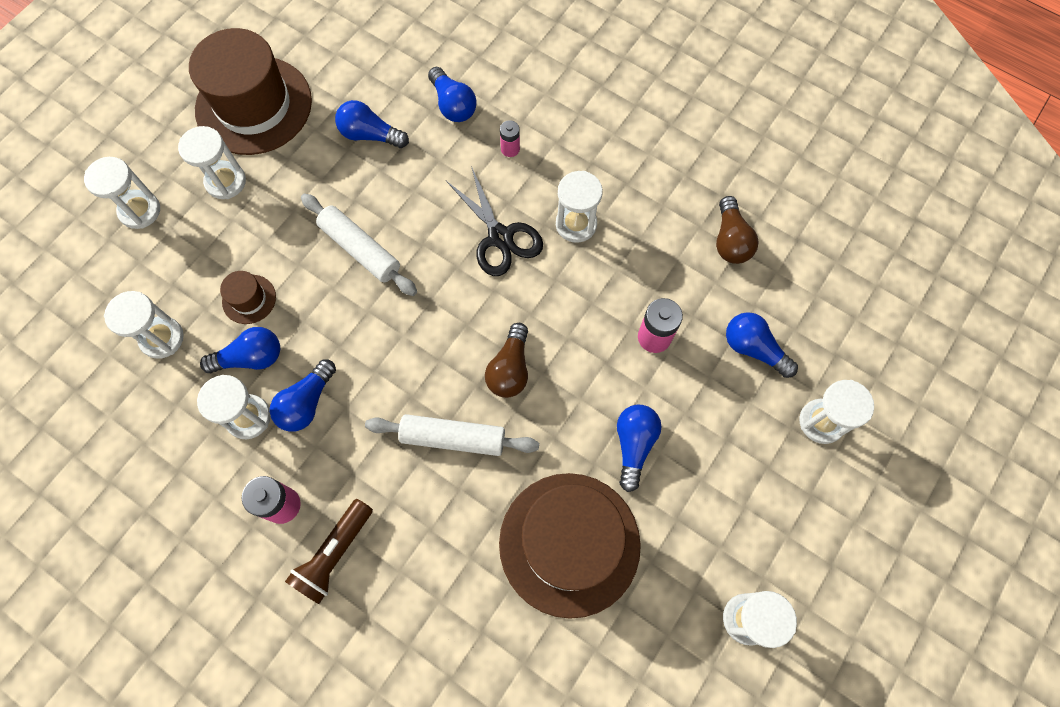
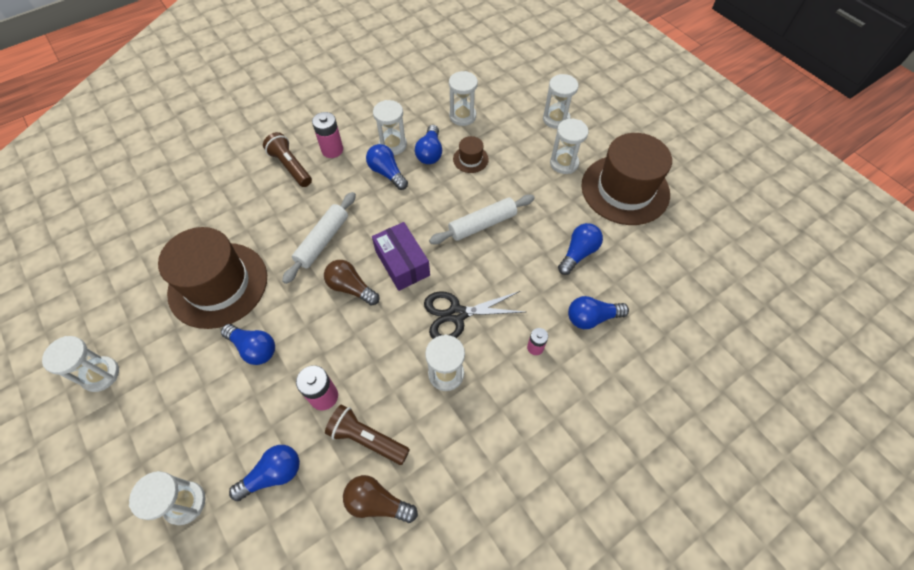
camera: 110 degrees right, 10 degrees down
(452, 323) = (402, 263): none -> purple box
(677, 274) = (367, 438): none -> brown flashlight

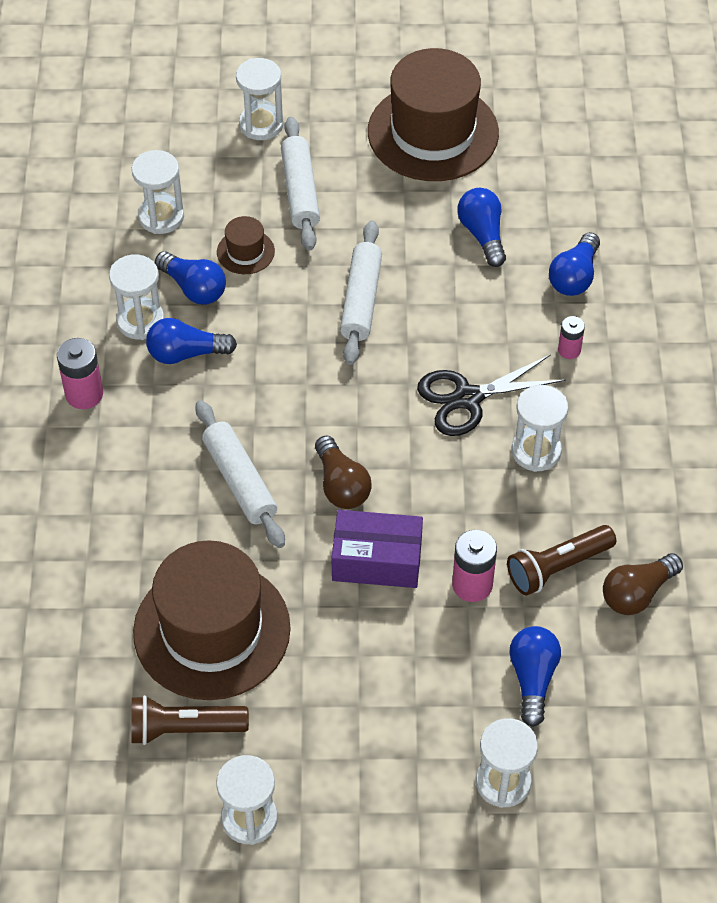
camera: 55 degrees left, 5 degrees down
(254, 348) = (347, 629): blue light bulb -> none
(291, 166) = (70, 457): brown flashlight -> brown flashlight (184, 728)
(351, 288) = (341, 485): brown light bulb -> brown light bulb turned 90 degrees counterclockwise
(402, 263) = (349, 413): purple box -> purple box (377, 560)
(457, 314) = (468, 398): black scissors -> black scissors turned 45 degrees clockwise
(529, 158) = (300, 191): none -> white rolling pin
(564, 163) = (340, 163): white hourglass -> none

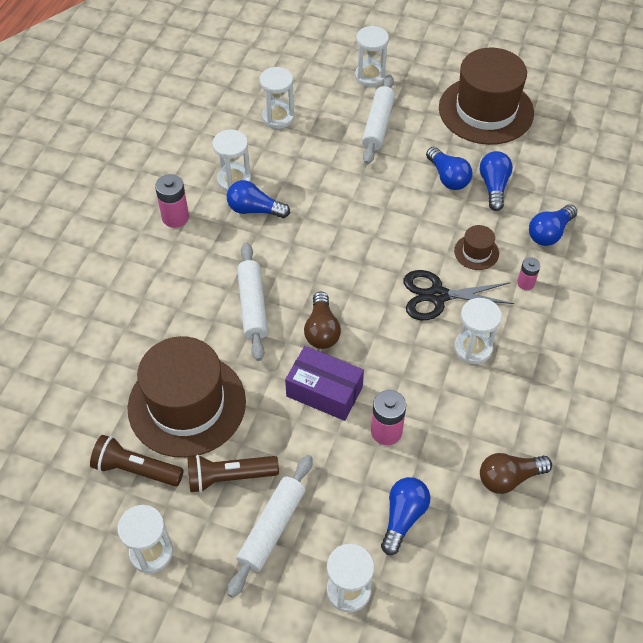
camera: 20 degrees right, 0 degrees up
(194, 288) = (279, 169): blue light bulb -> blue light bulb (448, 177)
(245, 252) = (324, 154): brown hat -> brown hat (476, 252)
(361, 300) = (389, 207): white rolling pin -> white rolling pin (272, 528)
(557, 567) = (455, 438): brown flashlight -> brown flashlight (229, 477)

